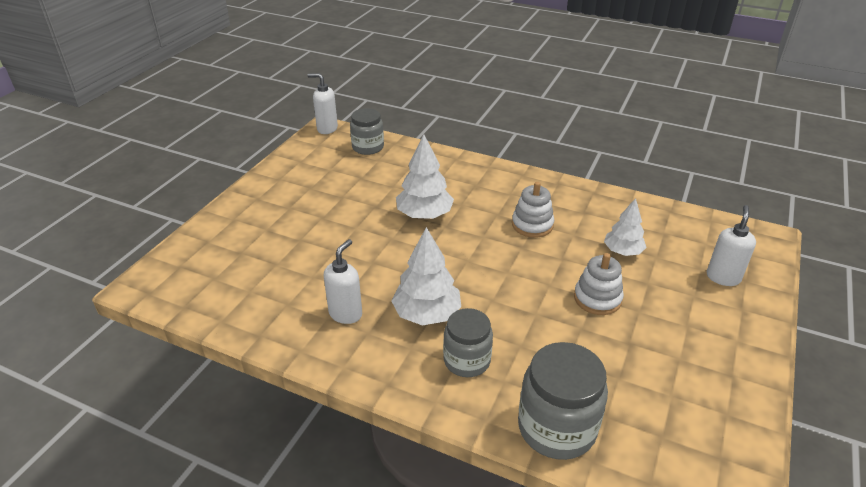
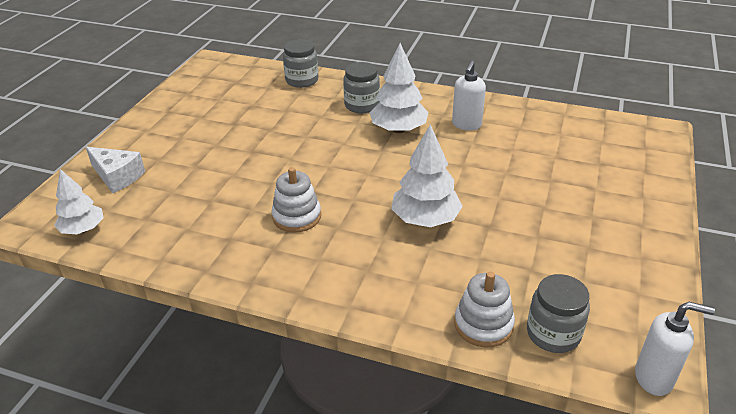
camera: 175 degrees right, 0 degrees up
(556, 428) = (302, 80): grey jar -> grey jar, size x0.66
(597, 298) = (248, 150): white stacking toy -> white stacking toy (483, 324)
(622, 251) = (204, 194): white tree -> white tree (83, 229)
(723, 277) = (117, 176): white soap dispenser -> white cheese

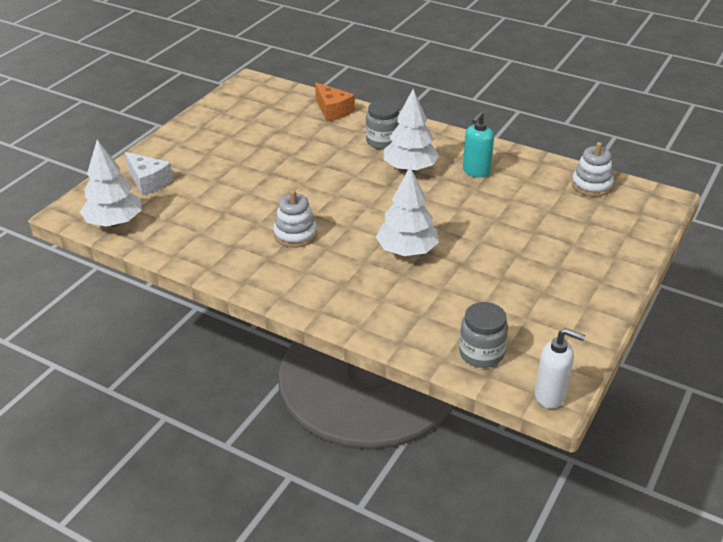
camera: 10 degrees right, 0 degrees up
(83, 229) = (114, 222): white tree -> white tree, size x1.51
(302, 80) = (333, 110): grey jar -> orange cheese
(466, 125) = (476, 171): white soap dispenser -> turquoise soap dispenser
(483, 324) = (426, 339): white stacking toy -> white stacking toy (591, 185)

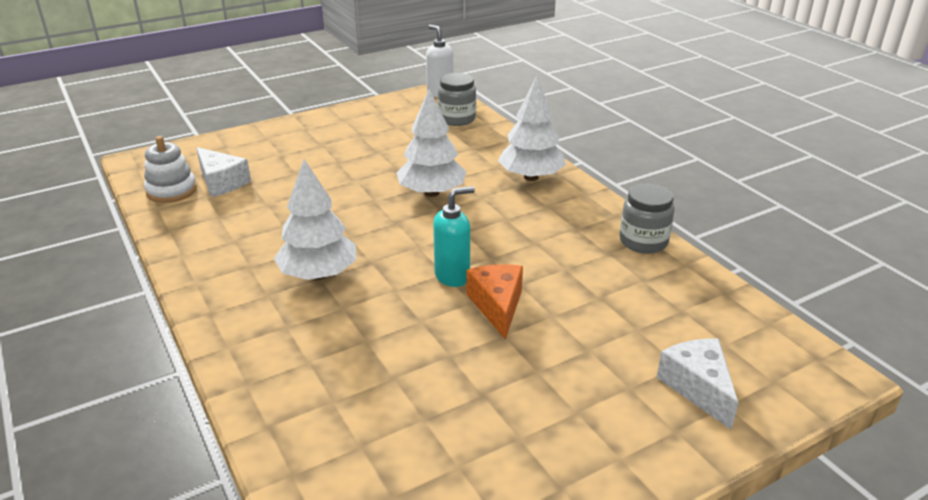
camera: 150 degrees left, 5 degrees down
(114, 222) = (760, 332): white tree -> white tree (531, 177)
(295, 234) = (531, 242): white stacking toy -> none
(333, 110) = (299, 427): orange cheese -> orange cheese (497, 306)
(383, 141) = (299, 328): grey jar -> grey jar (643, 241)
(476, 171) = (253, 244): turquoise soap dispenser -> turquoise soap dispenser (452, 276)
(571, 203) = (221, 182): none -> white cheese

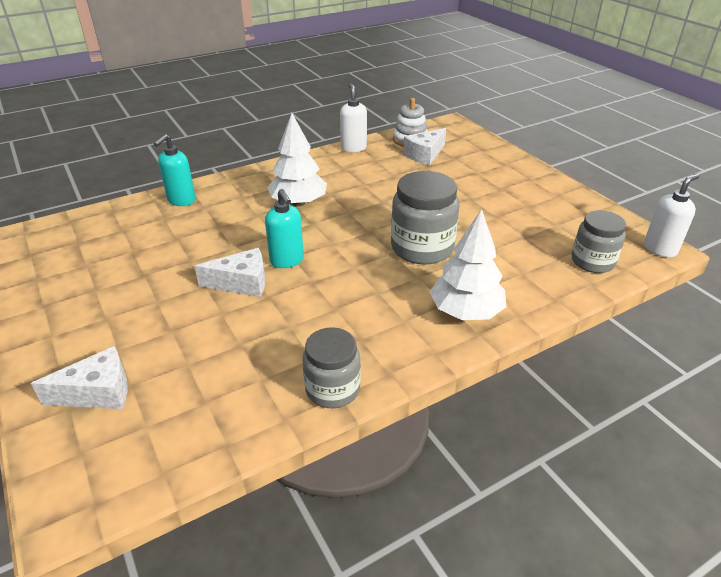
camera: 90 degrees right, 5 degrees up
(173, 234) = (353, 148): none -> white soap dispenser
(282, 390) = (181, 201): none -> turquoise soap dispenser
(431, 193) = (422, 248): white tree -> grey jar
(497, 306) = (242, 283): orange cheese -> white cheese

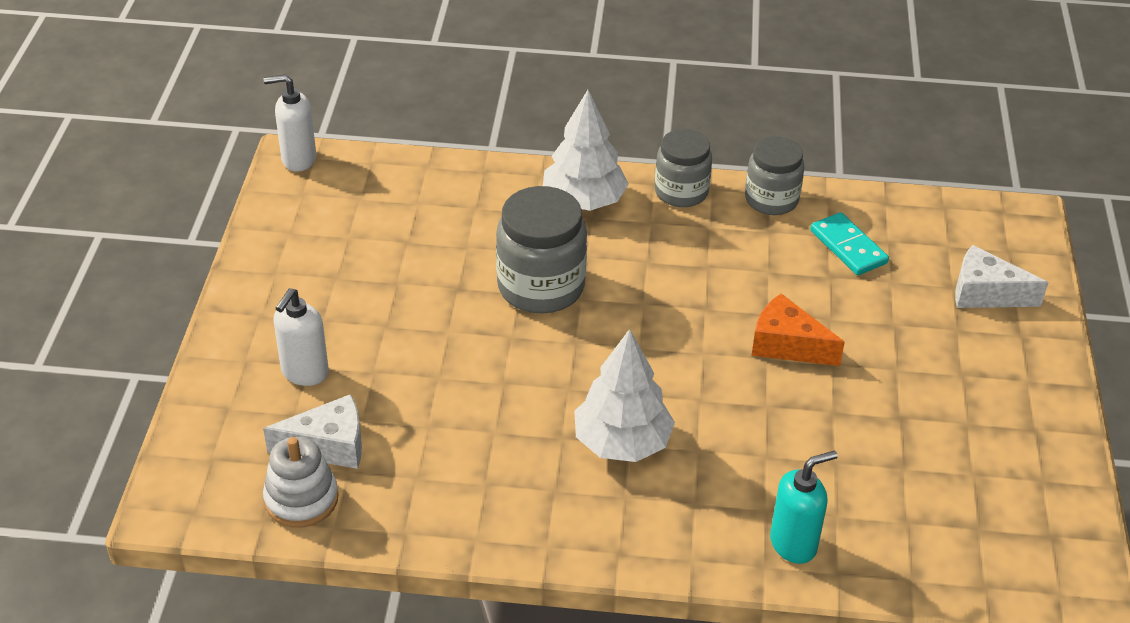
camera: 145 degrees left, 5 degrees up
(238, 377) = (848, 247): none -> turquoise domino
(242, 283) = (787, 345): white cheese -> orange cheese
(287, 261) = (713, 349): turquoise soap dispenser -> none
(353, 148) = (417, 531): white soap dispenser -> white soap dispenser (304, 373)
(592, 261) = (388, 182): grey jar -> grey jar (681, 192)

